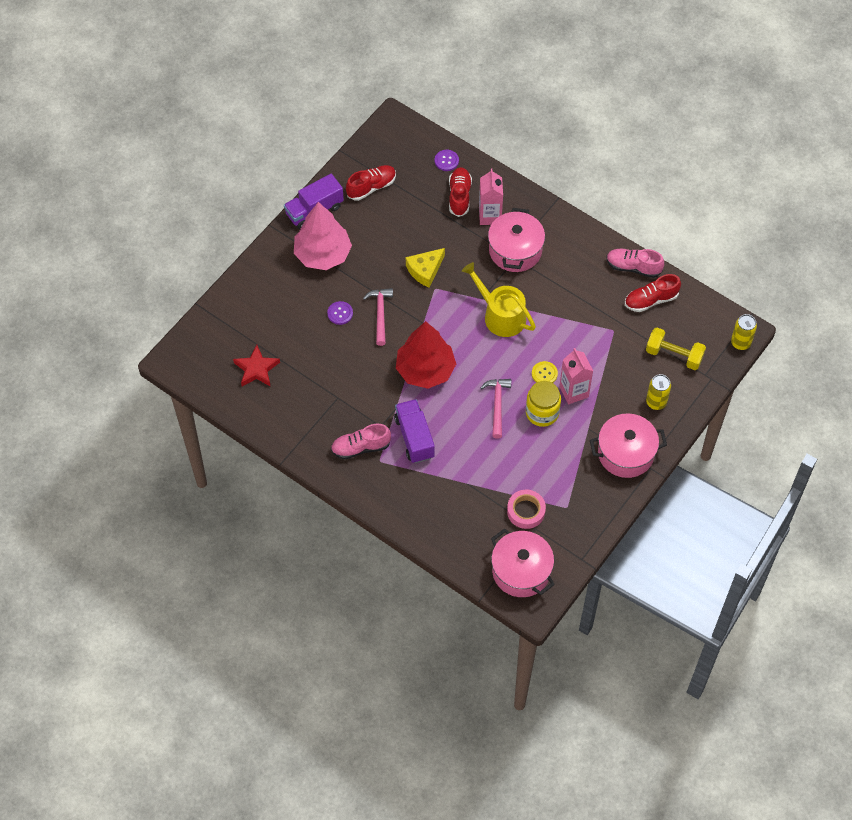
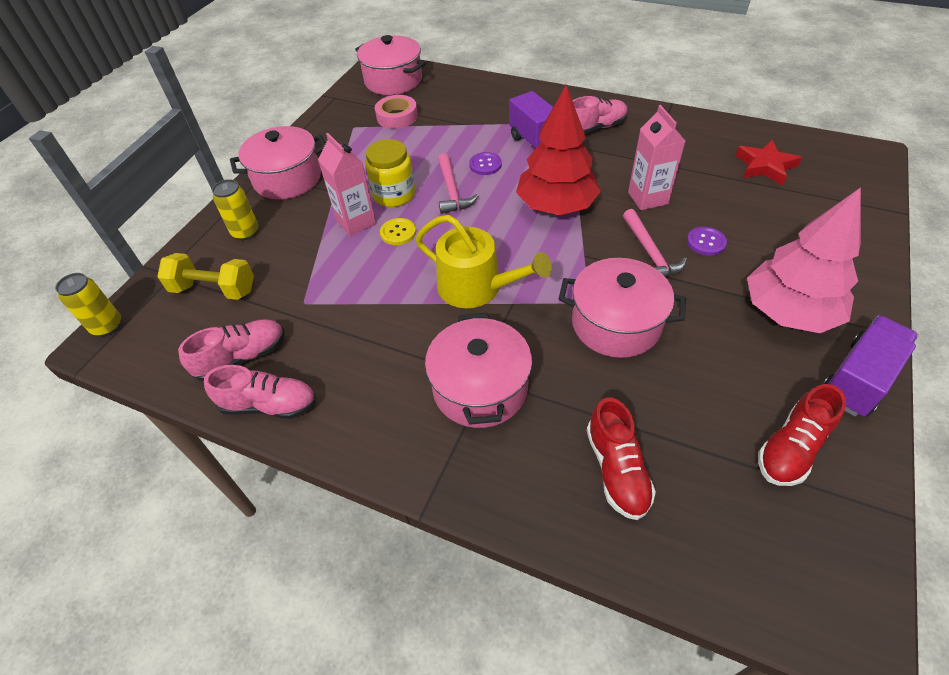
camera: 170 degrees right, 10 degrees down
(425, 270) = (616, 324): yellow cheese -> pink pot
(446, 161) = (679, 548): purple button -> purple button (485, 165)
(490, 216) = (544, 442): pink carton -> pink carton (647, 198)
(651, 300) = (242, 357): red shoe -> pink shoe

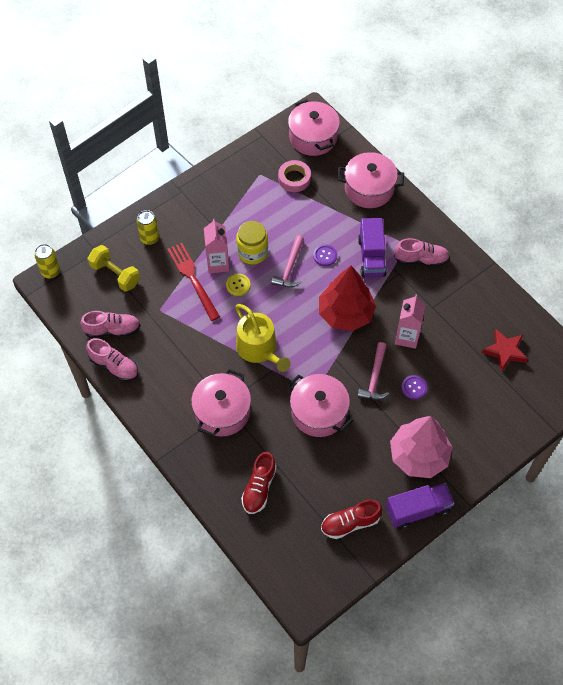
camera: 25 degrees right, 10 degrees up
(287, 178) = (194, 203): pink pot -> pink pot (369, 189)
(331, 250) = (192, 279): none -> red fork

